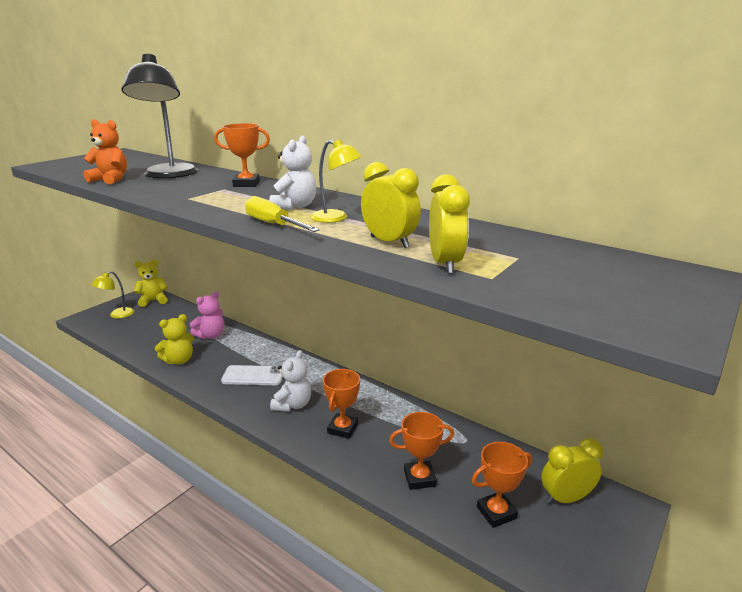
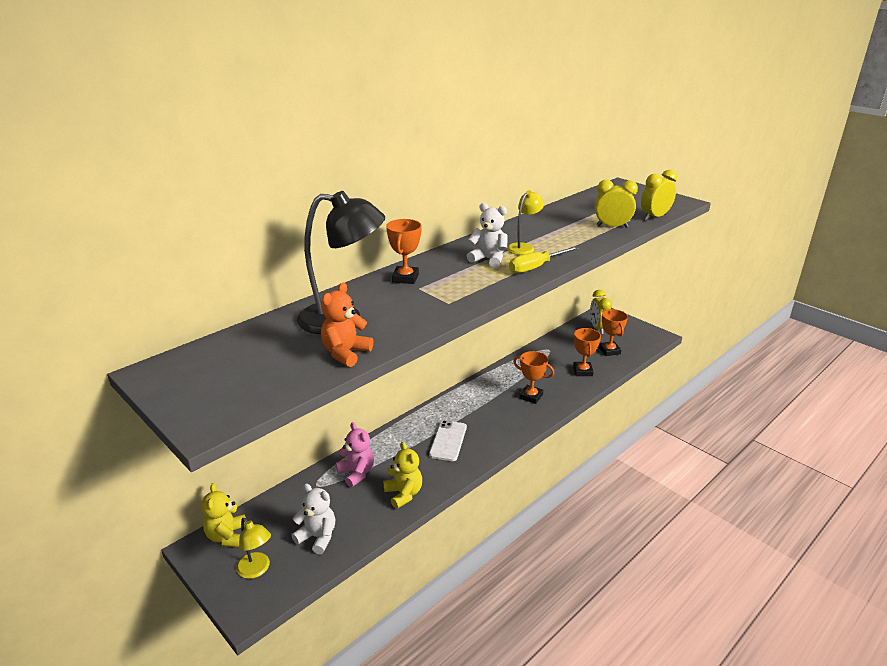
camera: 80 degrees left, 5 degrees up
(293, 405) = (497, 419): white teddy bear -> white teddy bear (317, 537)
(389, 242) = (576, 236): yellow clock -> yellow clock (655, 217)

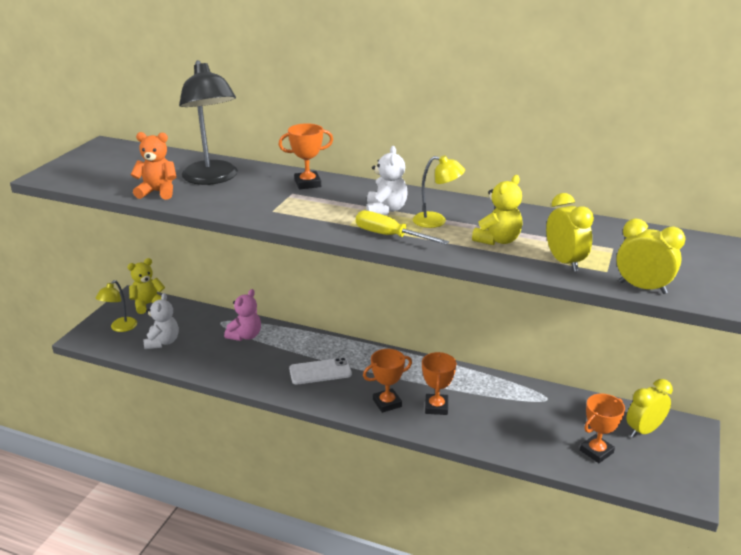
camera: 65 degrees right, 0 degrees up
(403, 494) = (232, 368): yellow teddy bear -> yellow teddy bear (497, 240)
(582, 371) = (524, 437): orange trophy -> orange trophy (387, 403)

